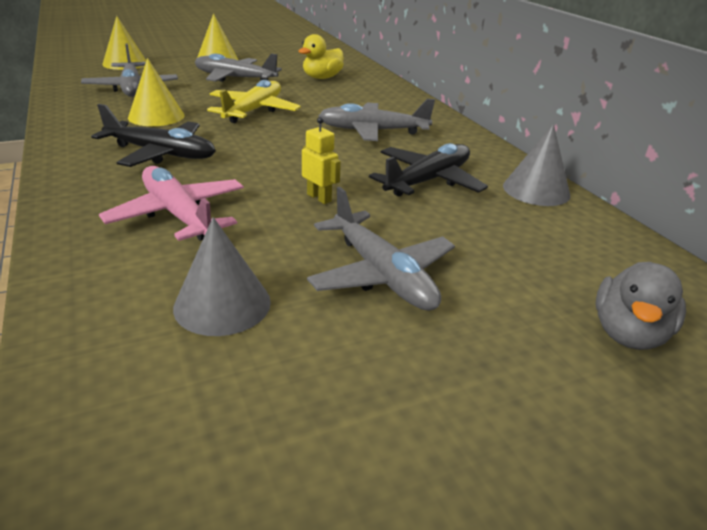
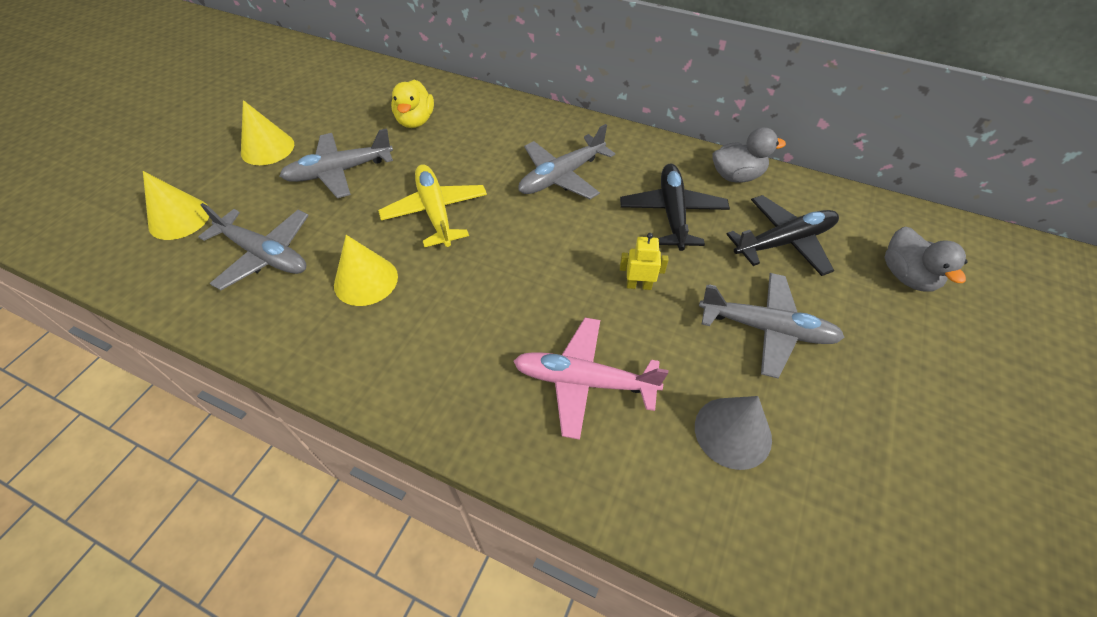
camera: 40 degrees left, 20 degrees up
(161, 153) = (456, 326): black plane -> black plane (784, 242)
(536, 190) = (736, 176): grey cone -> grey duck

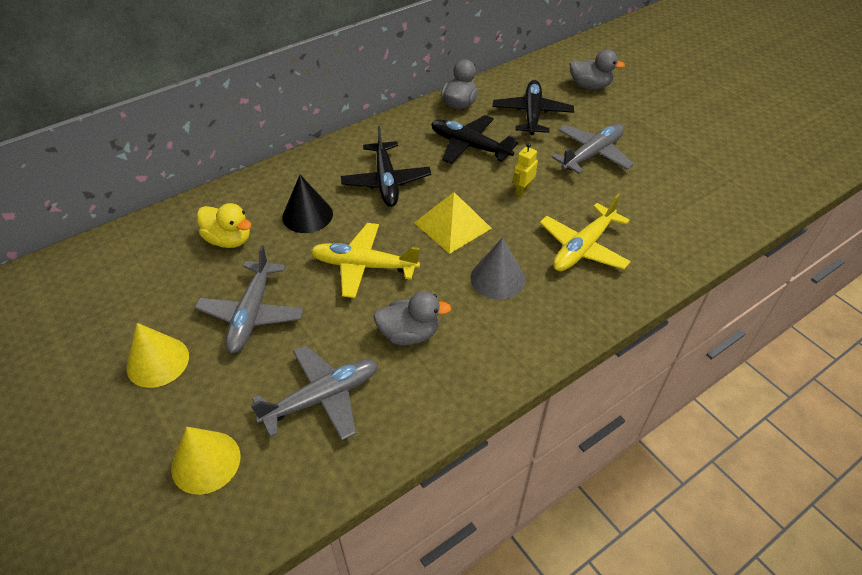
camera: 60 degrees left, 5 degrees down
(366, 280) = (409, 334): yellow cone -> grey duck
(476, 149) = (307, 215): none -> black cone
(536, 250) = (453, 225): none -> yellow pyramid
(562, 176) = (386, 181): grey plane -> black plane
(584, 381) = (583, 247): pink plane -> yellow plane
(733, 432) = (653, 202): grey cone -> grey cone (497, 278)

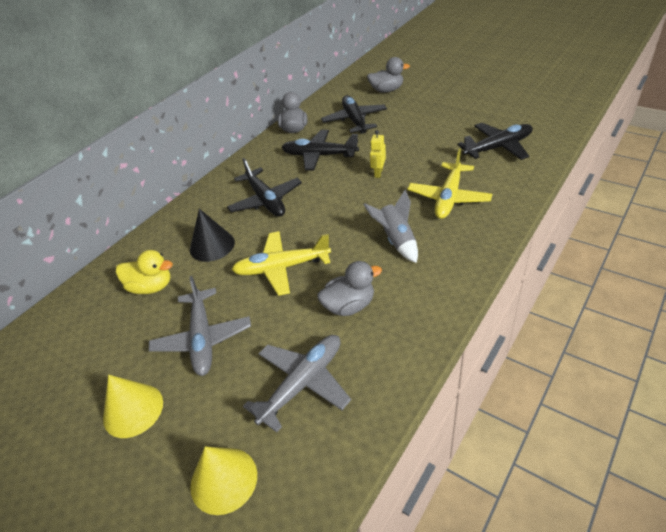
camera: 15 degrees left, 5 degrees down
(453, 225) = (338, 214): yellow pyramid -> none
(497, 278) = (396, 240): grey cone -> grey rocket
(592, 154) = (416, 134): grey plane -> none
(676, 204) = (498, 147): none -> black plane

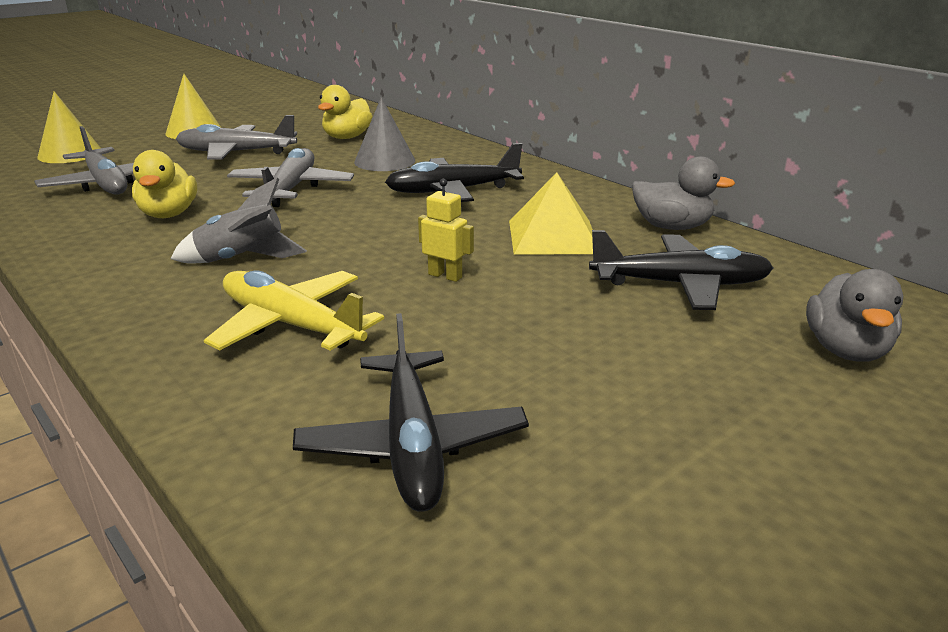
camera: 100 degrees right, 15 degrees down
(212, 245) = (384, 161): black cone -> grey cone
(282, 268) = (291, 189): yellow plane -> grey plane
(319, 155) = (553, 236): black plane -> yellow pyramid
(349, 306) = (169, 214): grey duck -> yellow duck

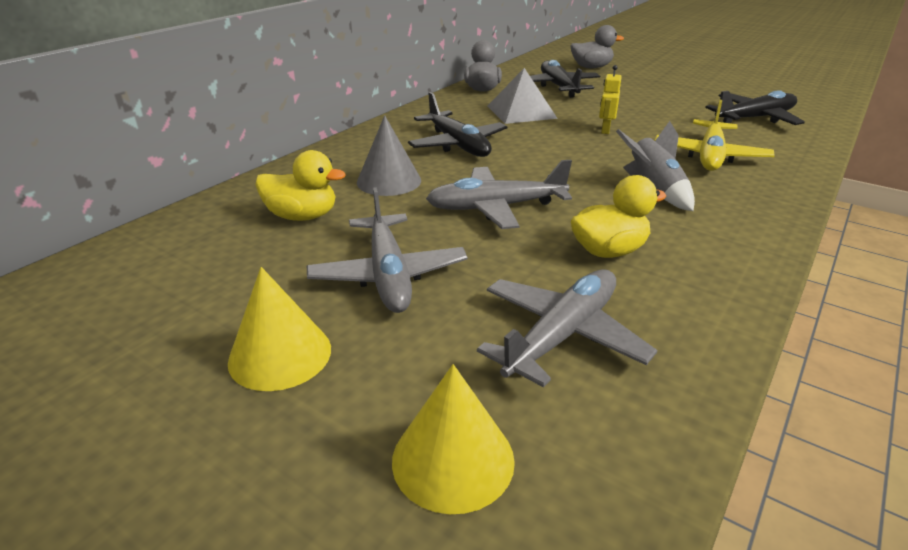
camera: 105 degrees left, 5 degrees up
(553, 236) = (521, 112): yellow pyramid -> grey pyramid

